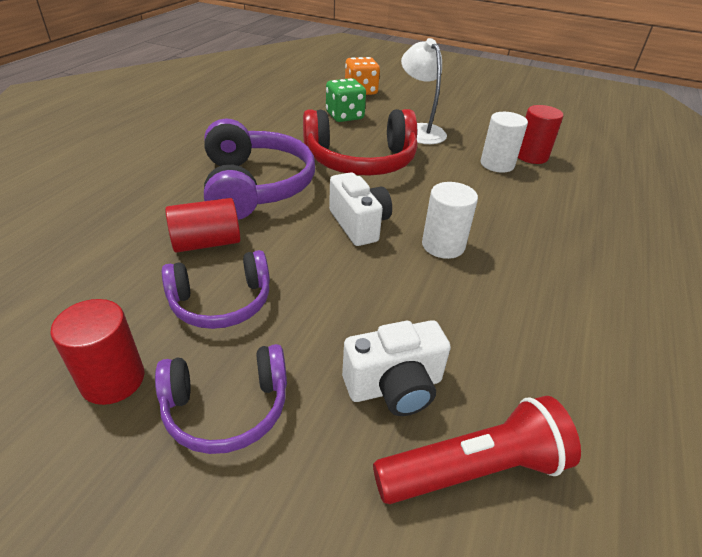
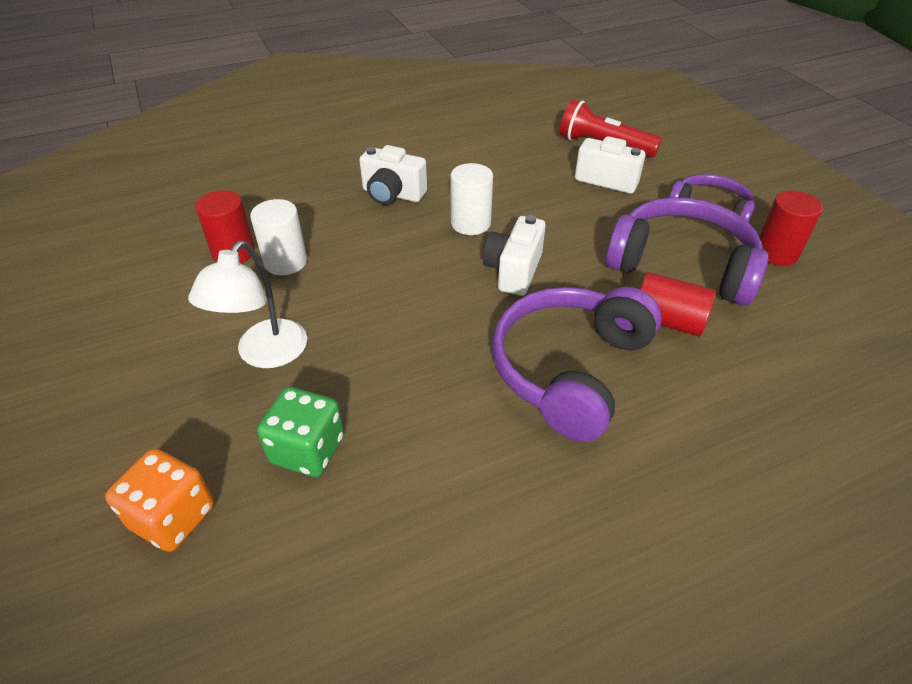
camera: 135 degrees left, 5 degrees up
(221, 302) = (682, 265): purple headphones -> purple headphones, size x1.63
(360, 161) = (411, 343): red headphones -> none
(538, 238) = (392, 194): none -> white camera

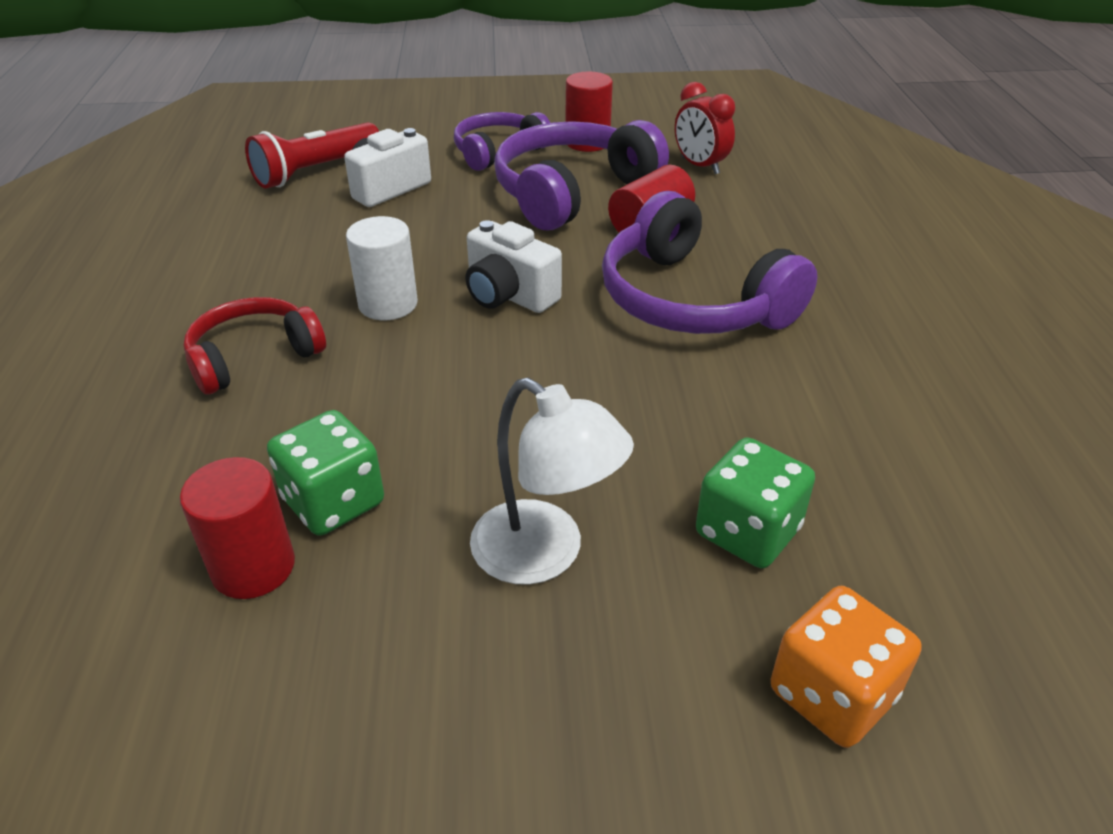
camera: 70 degrees left, 5 degrees down
(285, 262) = (333, 502): white cylinder -> green dice
(392, 194) = (254, 357): white camera -> red headphones
(805, 332) = (700, 166): none -> red clock

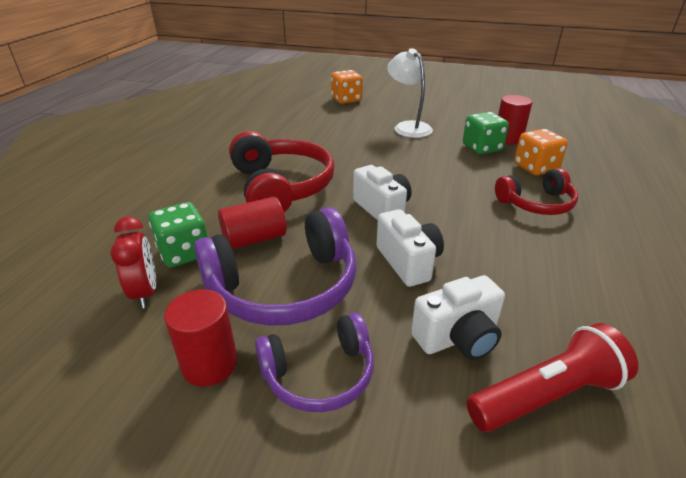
camera: 160 degrees left, 5 degrees down
(219, 455) = (535, 168): none -> orange dice
(388, 304) = (459, 218): white cylinder -> none
(449, 236) = (408, 262): none -> white camera
(692, 300) = (281, 187): purple headphones -> red headphones
(747, 532) = (339, 121): green dice -> green dice (184, 253)

